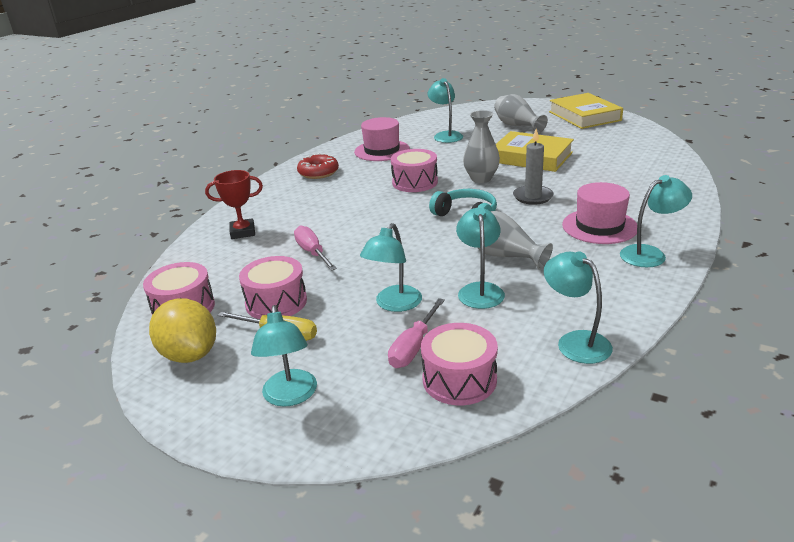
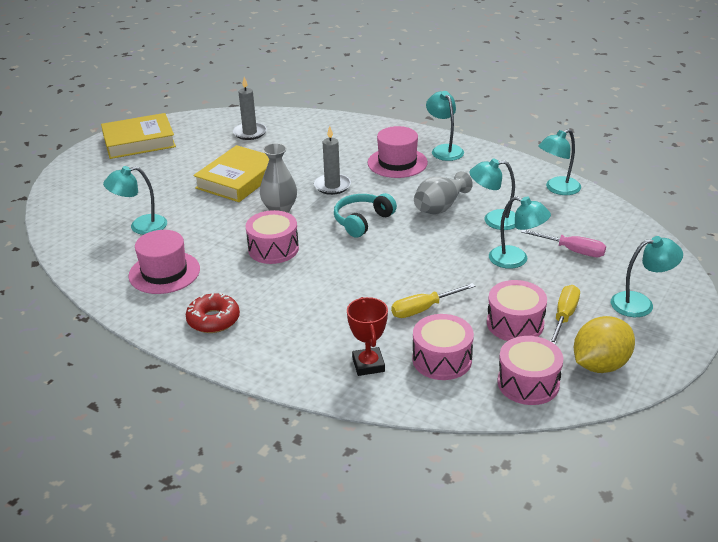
camera: 90 degrees left, 5 degrees up
(312, 252) = (423, 309): pink screwdriver -> yellow screwdriver
(459, 380) = (606, 233): pink drum -> pink drum (442, 359)
(517, 126) = (141, 180): grey vase -> none
(627, 152) = (250, 133): none -> grey candle

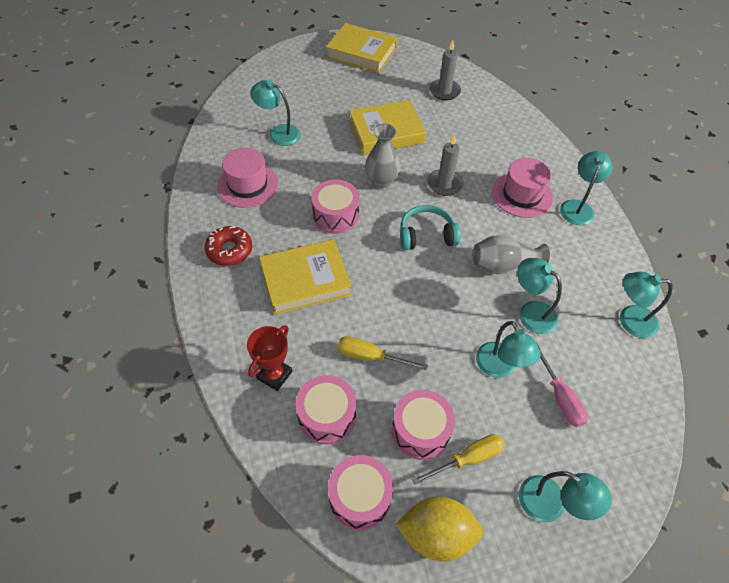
camera: 40 degrees right, 20 degrees up
(308, 299) = (305, 280): none -> yellow book

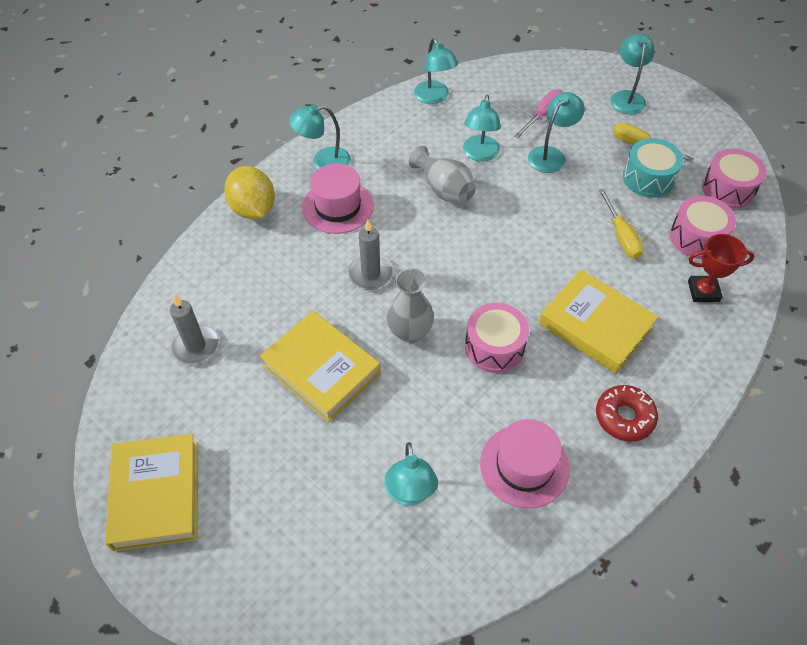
camera: 120 degrees left, 0 degrees up
(420, 431) = (648, 178): pink drum -> turquoise drum
(426, 235) = (455, 257): turquoise headphones -> none
(436, 534) = (705, 142): yellow lemon -> yellow lemon (253, 209)

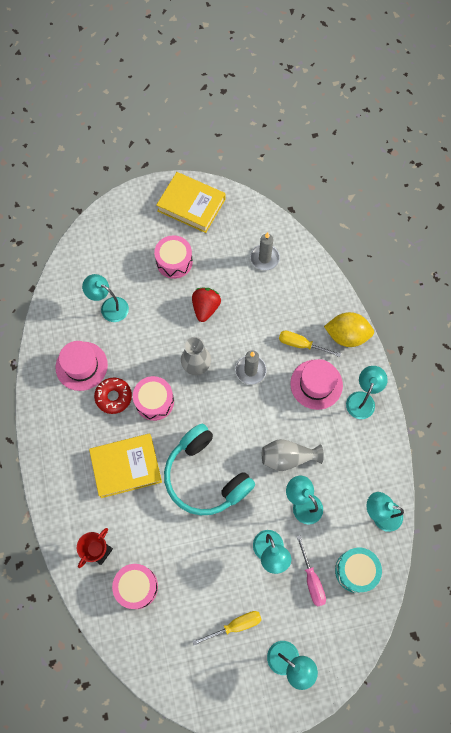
camera: 125 degrees right, 15 degrees up
(321, 369) = (205, 308): yellow book -> red strawberry
(531, 245) = (206, 476): none -> turquoise headphones
(621, 236) = (172, 538): yellow screwdriver -> yellow screwdriver (301, 345)
(624, 417) = (66, 434): red donut -> red donut (113, 397)
(648, 178) = (204, 602): turquoise drum -> turquoise drum (356, 571)
(728, 189) = (156, 650): pink drum -> pink drum (174, 262)

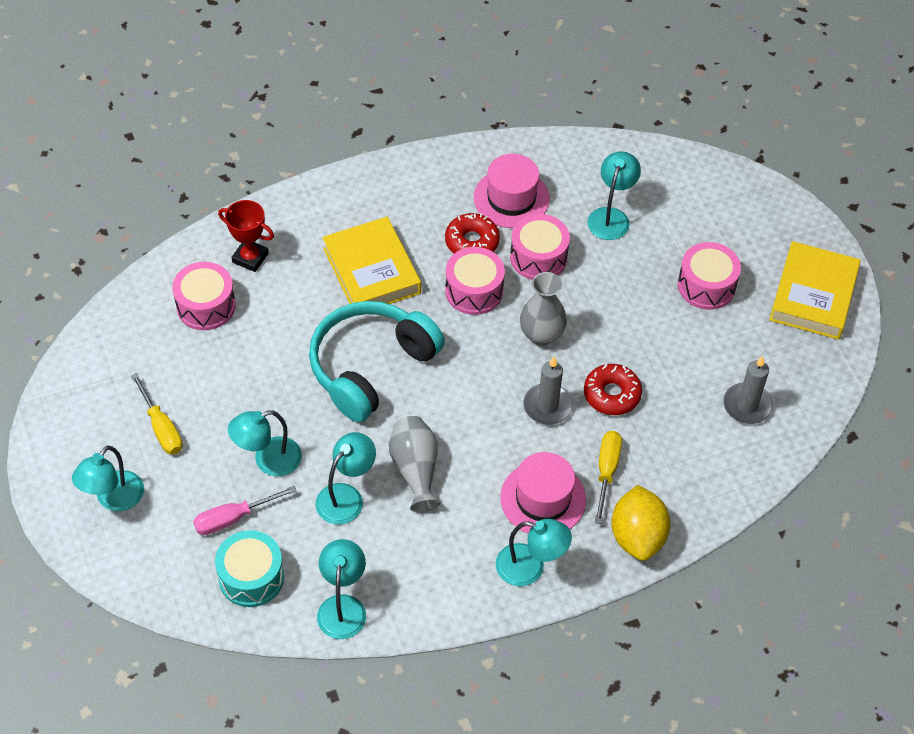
camera: 80 degrees right, 15 degrees down
(134, 357) = (538, 257): none -> pink drum
(205, 308) = (638, 336): red strawberry -> none
(247, 331) = (612, 394): none -> red donut

